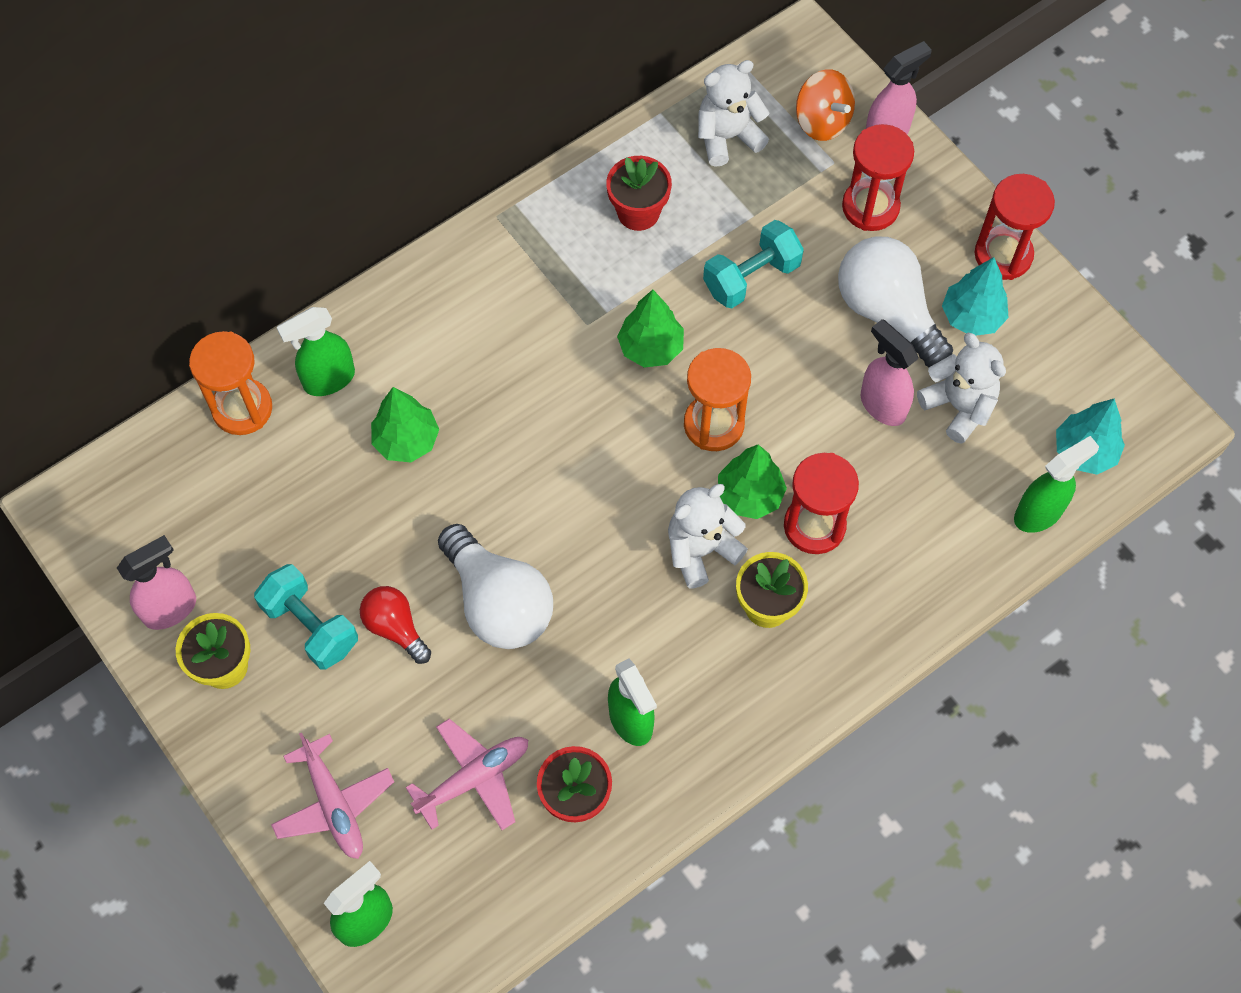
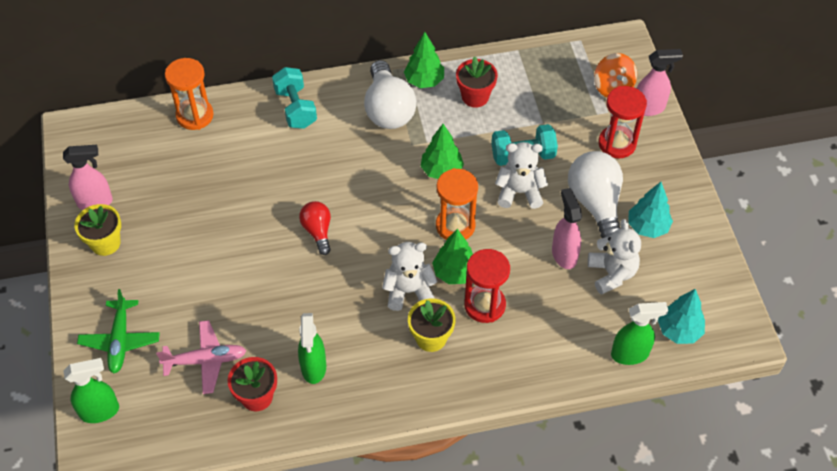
camera: 25 degrees right, 10 degrees down
(310, 626) = (164, 241): turquoise dumbbell -> turquoise dumbbell (295, 108)
(328, 380) = (250, 119): green spray bottle -> none
(334, 804) = (120, 341): pink plane -> green plane
(395, 627) = (209, 261): red light bulb -> red light bulb (318, 231)
(406, 440) = (274, 166): green tree -> green tree (424, 81)
(498, 602) = (275, 272): white light bulb -> white light bulb (388, 109)
(727, 137) = (550, 76): white teddy bear -> white teddy bear (519, 192)
(1003, 255) = (686, 200): red hourglass -> none

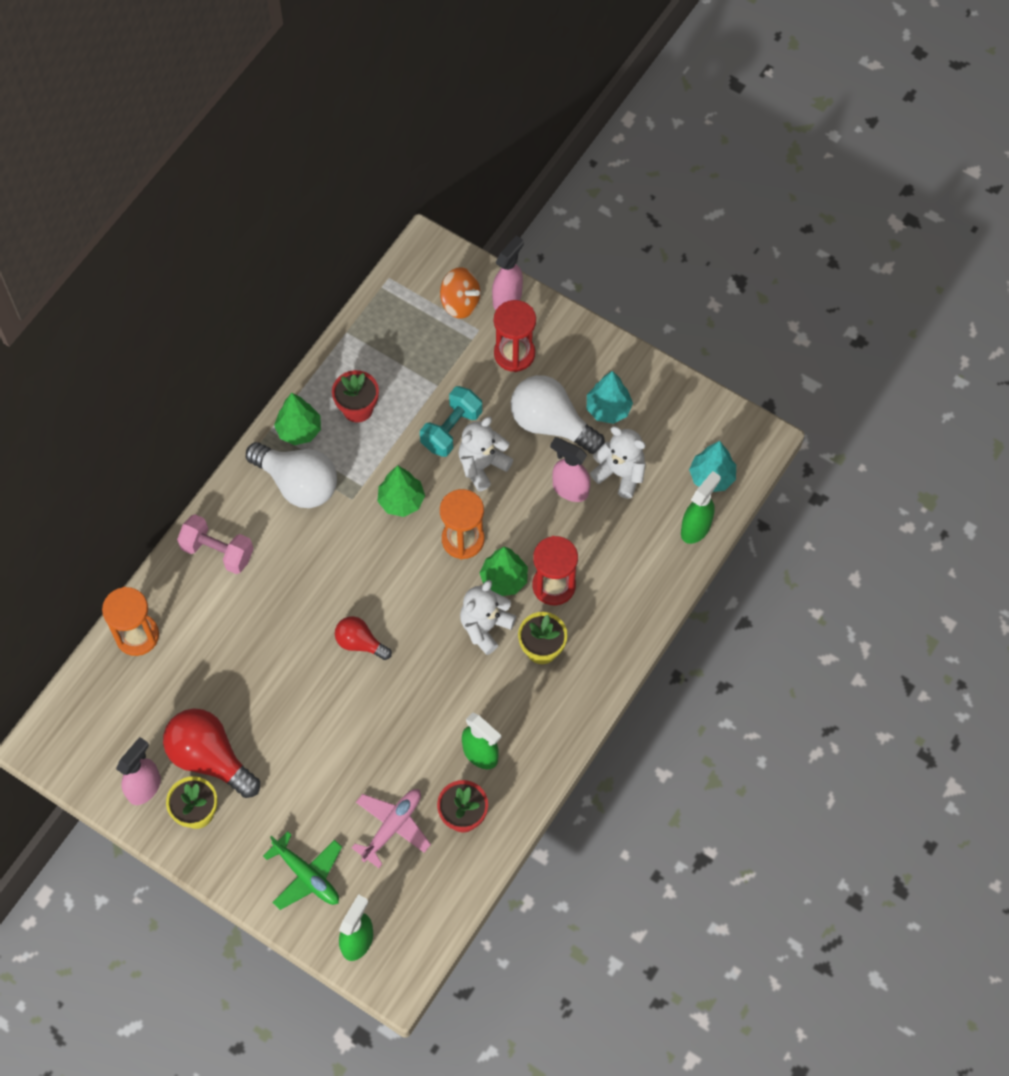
camera: 45 degrees left, 10 degrees up
(150, 219) = (210, 758): none -> red light bulb
(295, 108) = (217, 551): turquoise dumbbell -> pink dumbbell

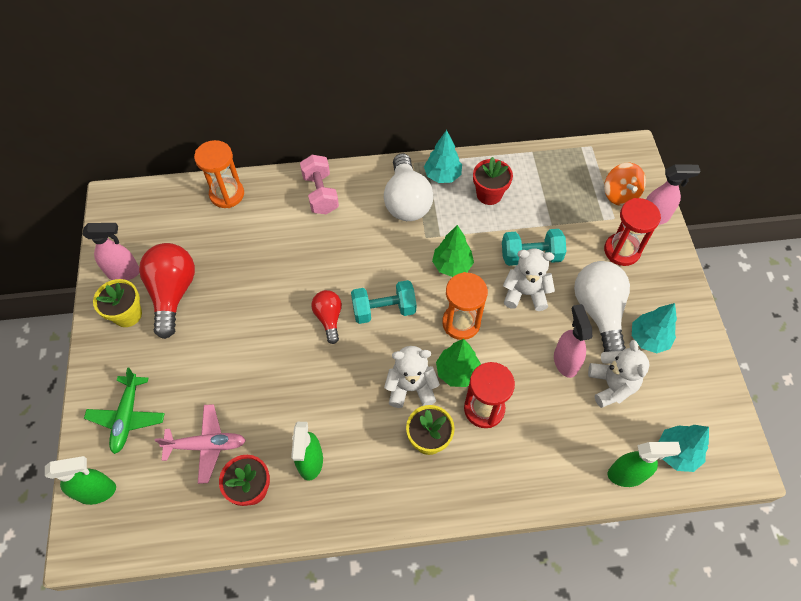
camera: 50 degrees right, 5 degrees down
(299, 430) = (442, 175): green tree -> turquoise tree
(393, 591) = (384, 310): none -> turquoise dumbbell

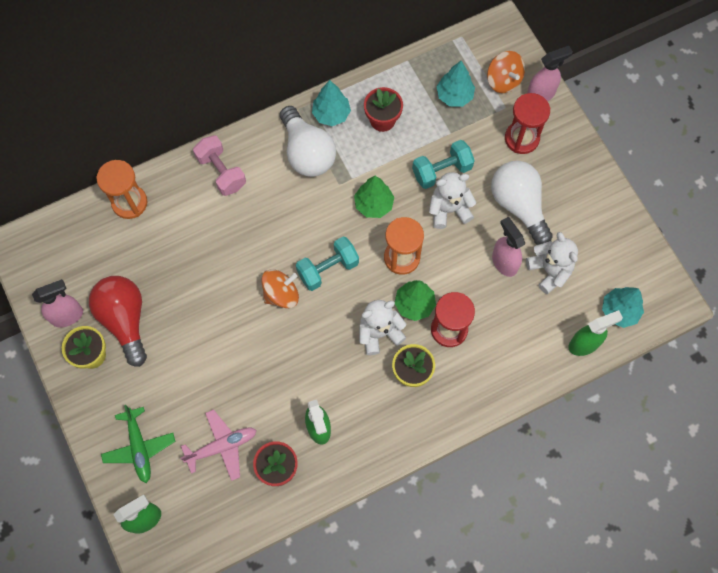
camera: 20 degrees left, 10 degrees up
(329, 318) = (281, 294): red light bulb -> orange spinning top
(648, 339) = (569, 217): turquoise tree -> turquoise tree (454, 96)

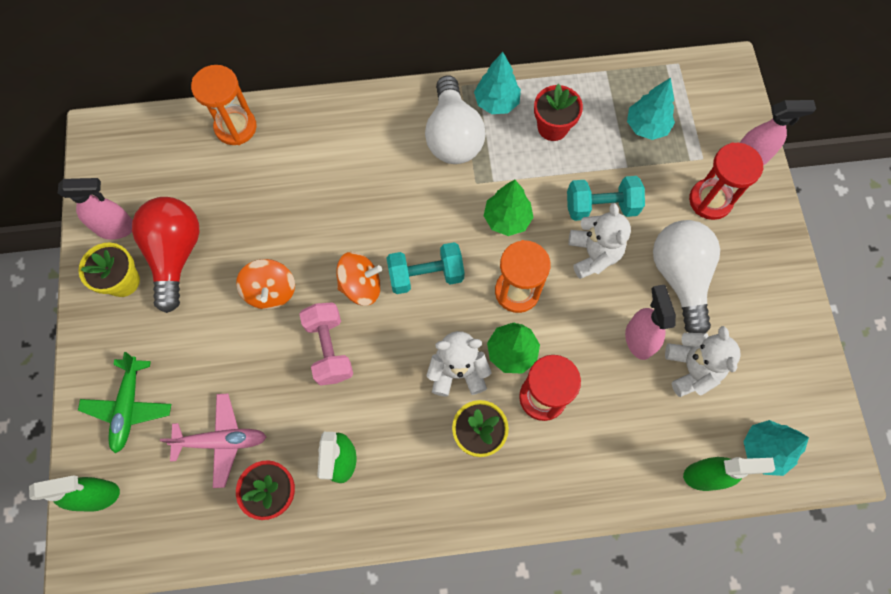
camera: 20 degrees right, 0 degrees up
(221, 172) = (349, 126): pink dumbbell -> pink dumbbell (329, 349)
(449, 209) = (593, 254): white teddy bear -> white teddy bear turned 75 degrees clockwise
(503, 80) = (711, 127): orange spinning top -> orange spinning top (271, 291)

